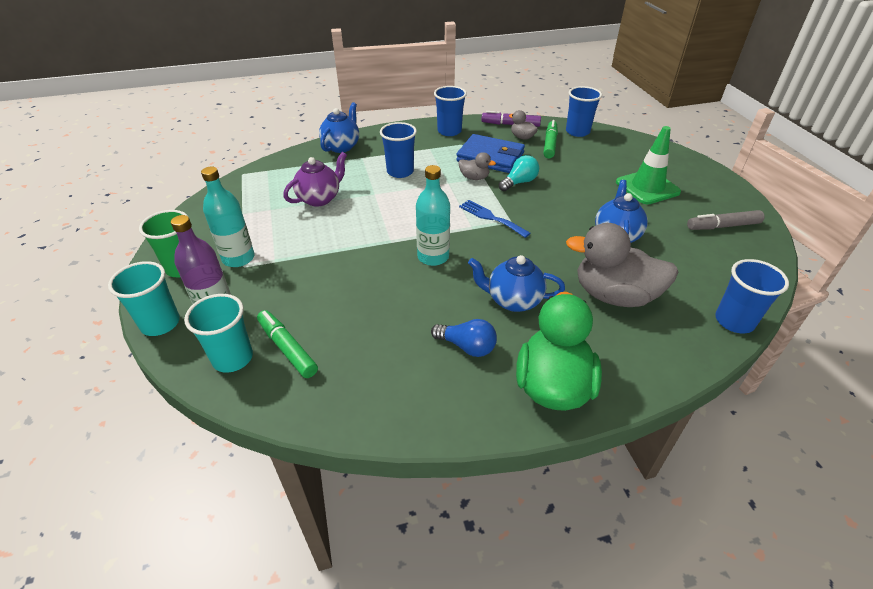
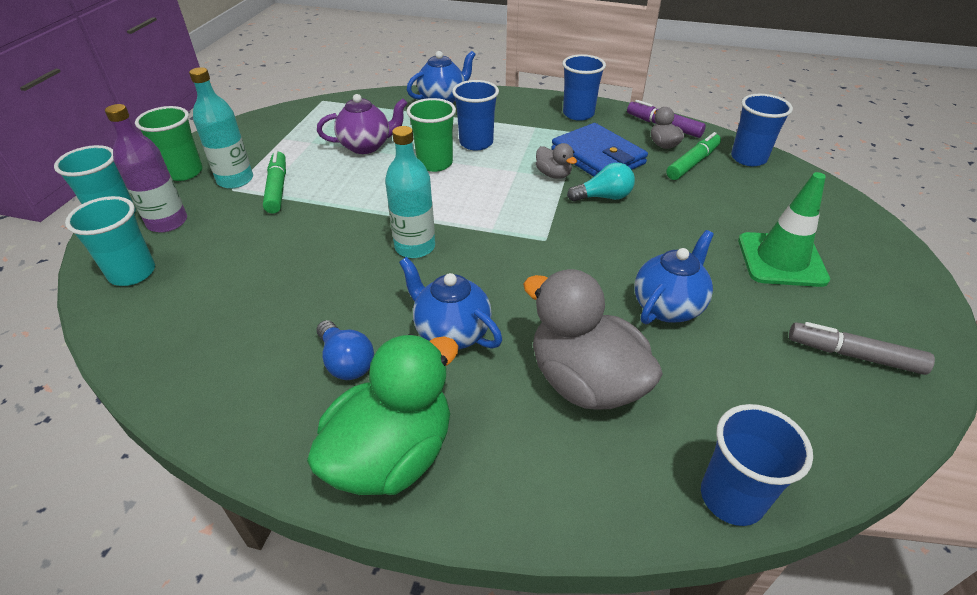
camera: 30 degrees right, 0 degrees up
(287, 348) = (183, 284): green marker -> green marker (277, 188)
(386, 195) = (435, 163): none -> green cup
(491, 217) = (526, 226): blue fork -> none

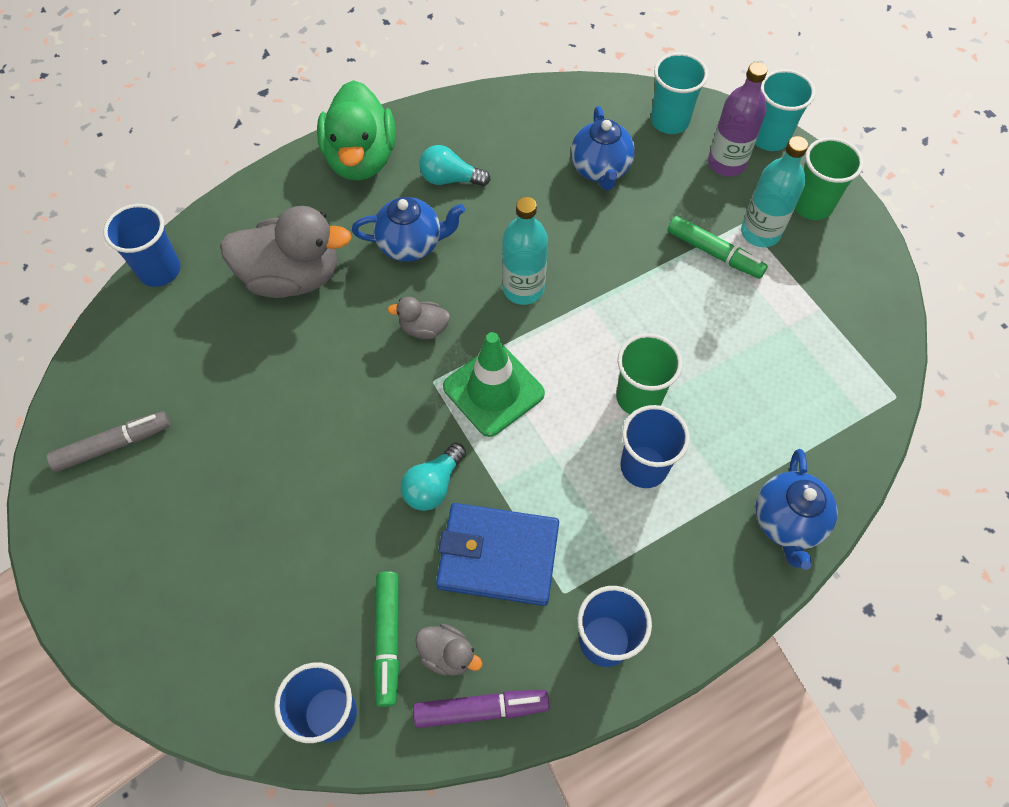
camera: 135 degrees right, 20 degrees up
(346, 362) = (450, 179): blue light bulb -> turquoise light bulb
(366, 146) = (733, 365): purple teapot -> none
(553, 175) = (512, 480): grey duck -> grey duck (424, 328)
(668, 306) = (279, 385): blue teapot -> blue teapot (600, 169)
(781, 260) = (211, 525): green traffic cone -> green traffic cone (493, 390)

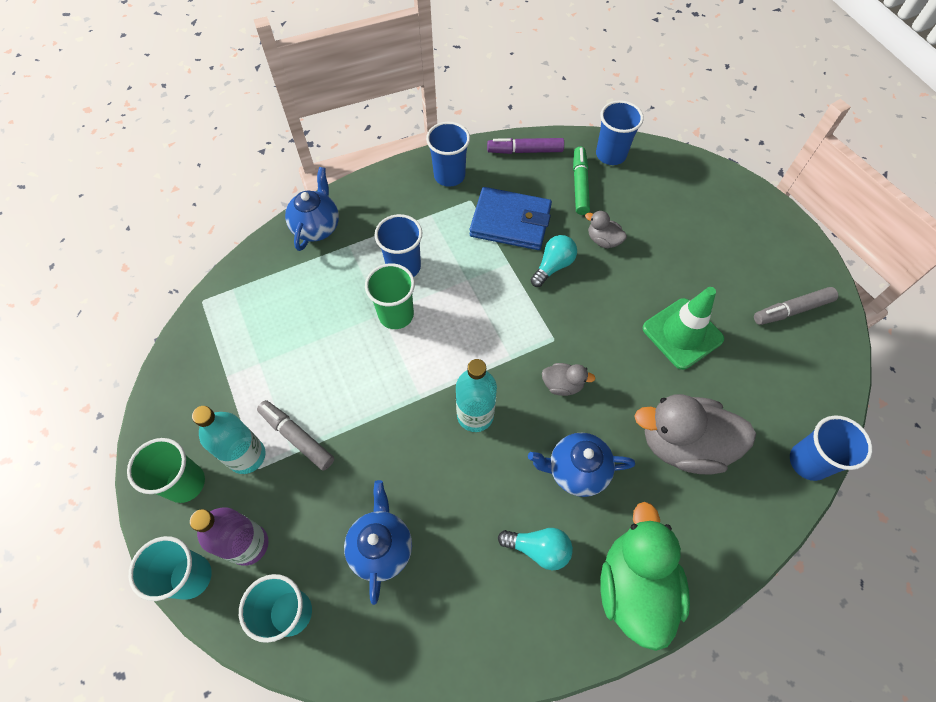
camera: 175 degrees left, 0 degrees up
(448, 654) = (543, 175): grey duck -> grey duck (603, 240)
(493, 390) = (507, 329): green traffic cone -> green traffic cone (682, 333)
(714, 253) = (297, 437): green marker -> grey marker

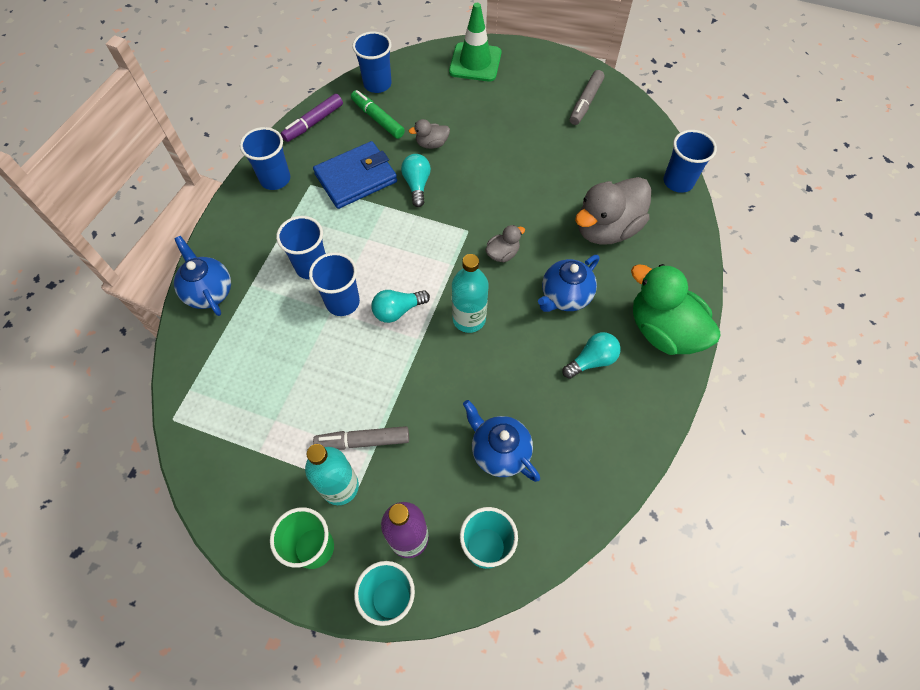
camera: 45 degrees left, 0 degrees up
(396, 315) = (342, 302): green cup -> blue cup
(428, 358) = (397, 310): none -> turquoise light bulb
(682, 333) = (540, 164): green traffic cone -> green traffic cone (475, 62)

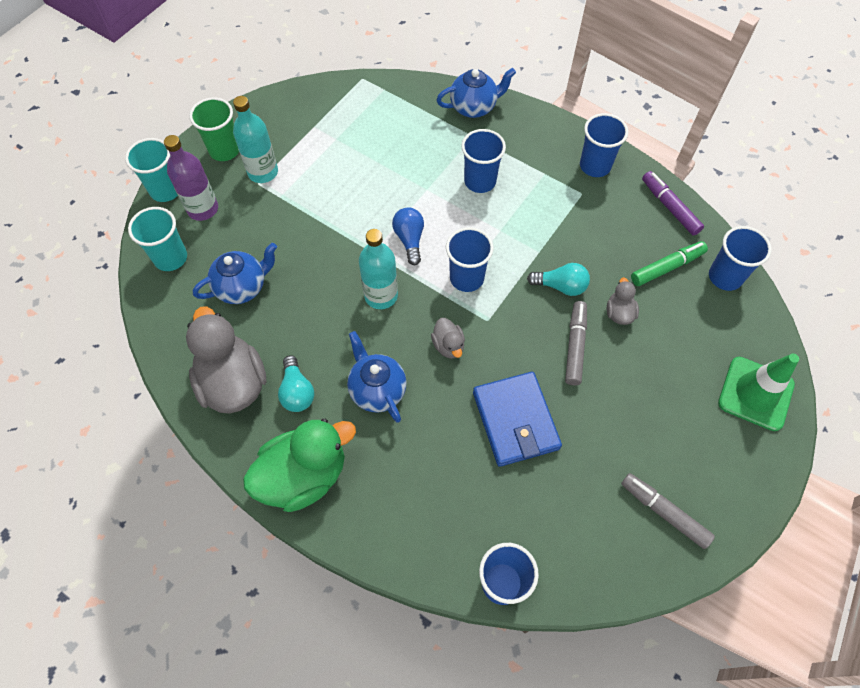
camera: 105 degrees right, 0 degrees up
(342, 302) = (433, 199): blue cup -> blue cup (466, 278)
(356, 178) = (582, 233): blue wallet -> blue wallet (515, 420)
(363, 441) = (293, 193): grey marker -> grey marker (575, 346)
(397, 310) = (409, 239): turquoise light bulb -> blue light bulb
(606, 228) = (452, 464): grey duck -> grey duck (233, 382)

